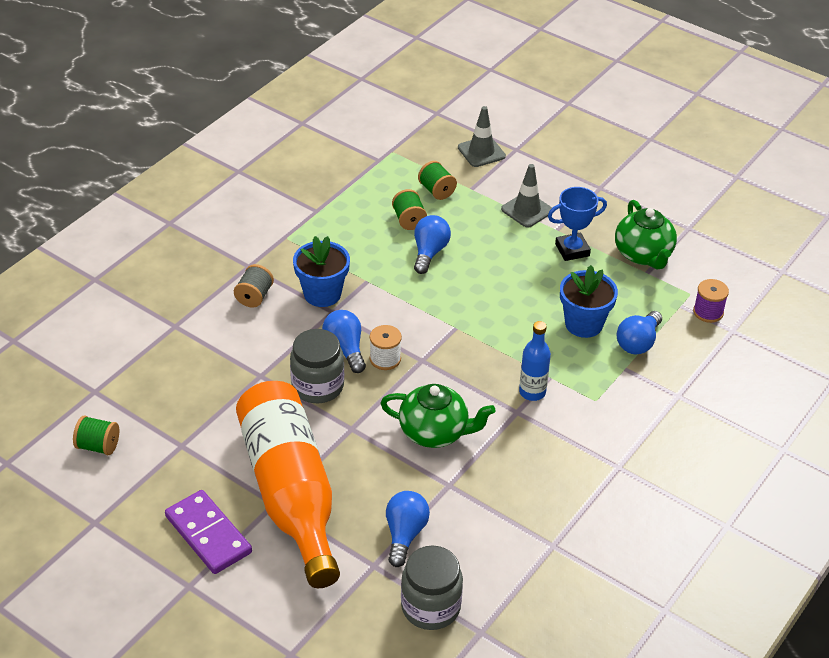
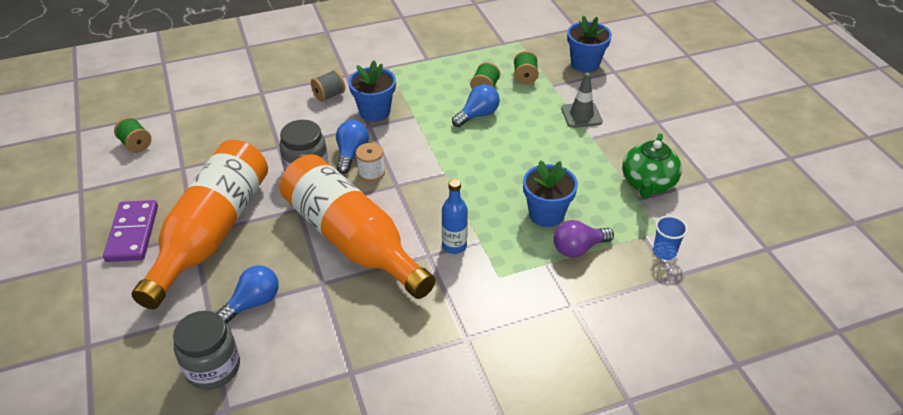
camera: 35 degrees right, 0 degrees up
(435, 432) = (352, 240): green teapot -> orange bottle
(481, 152) = (585, 64): grey traffic cone -> blue flower pot
(572, 250) = (590, 157): blue trophy -> none
(638, 343) = (578, 248): blue light bulb -> purple light bulb
(708, 312) = (664, 252): purple spool -> blue cup

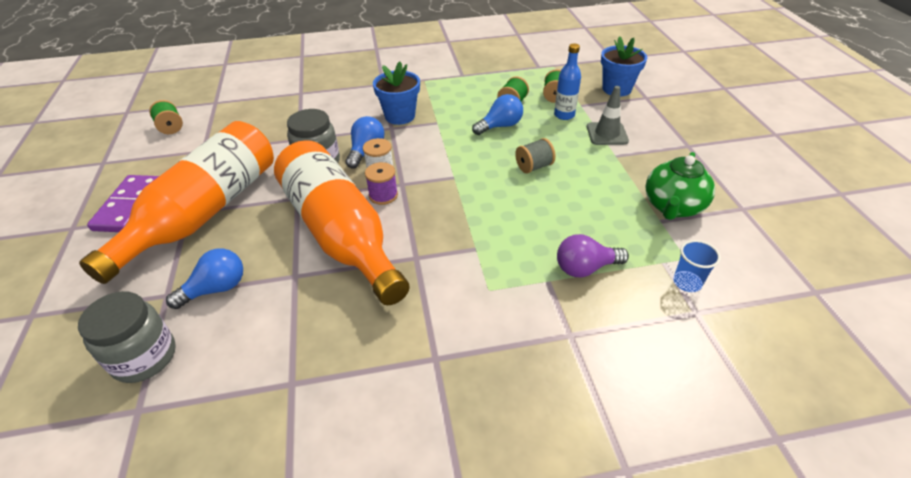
camera: 10 degrees right, 0 degrees up
(329, 95) = (361, 99): grey spool -> grey spool (534, 167)
(381, 198) = (383, 195): none -> purple spool
(454, 246) = (446, 251): blue bottle -> blue bottle (564, 115)
(546, 214) = (554, 227): blue flower pot -> none

